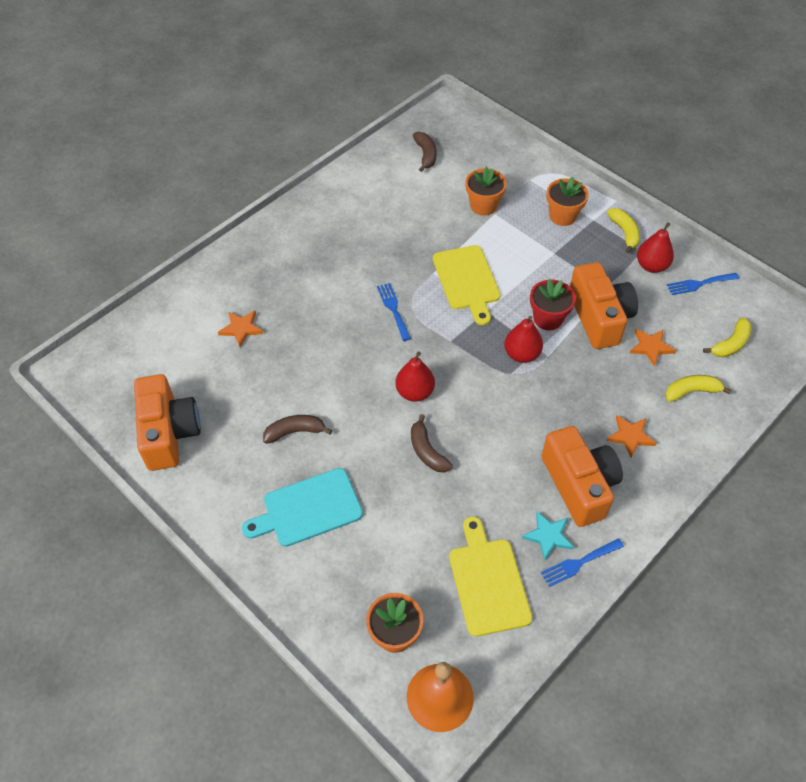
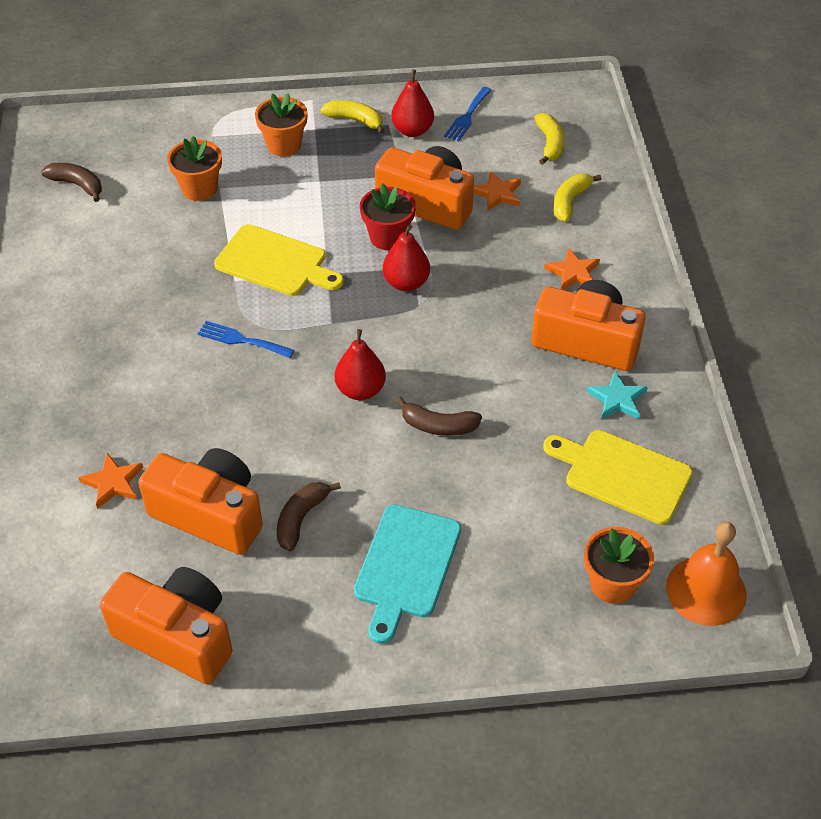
camera: 50 degrees left, 5 degrees down
(259, 387) = (210, 514): none -> orange camera
(579, 563) = (664, 397): blue fork -> none

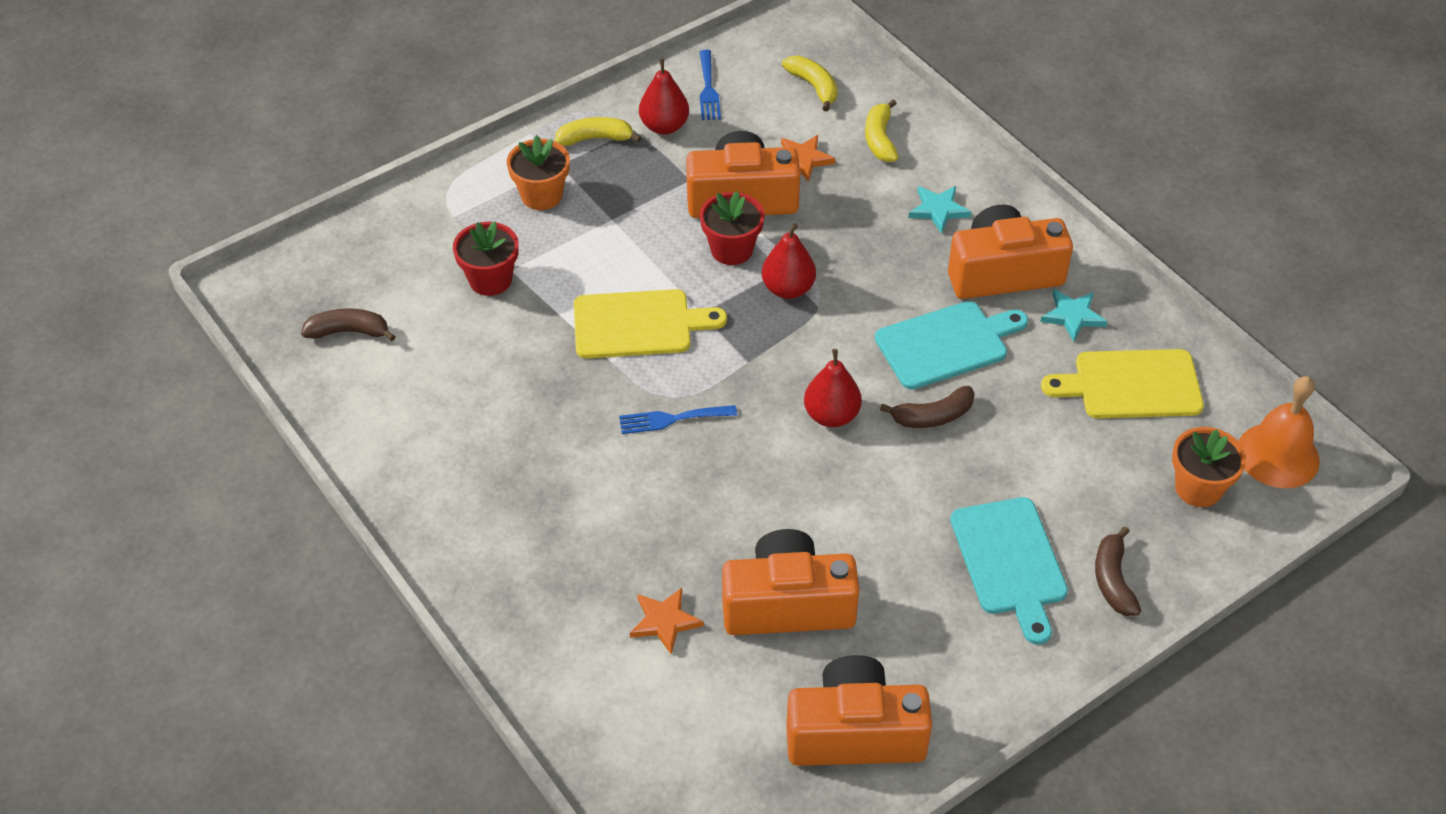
camera: 30 degrees left, 0 degrees up
(199, 188) = (490, 280): orange flower pot -> red flower pot
(301, 519) = (878, 566): brown banana -> brown banana (1113, 580)
(495, 376) = (946, 344): none -> turquoise cutting board
(573, 273) = (938, 210): orange star -> turquoise star

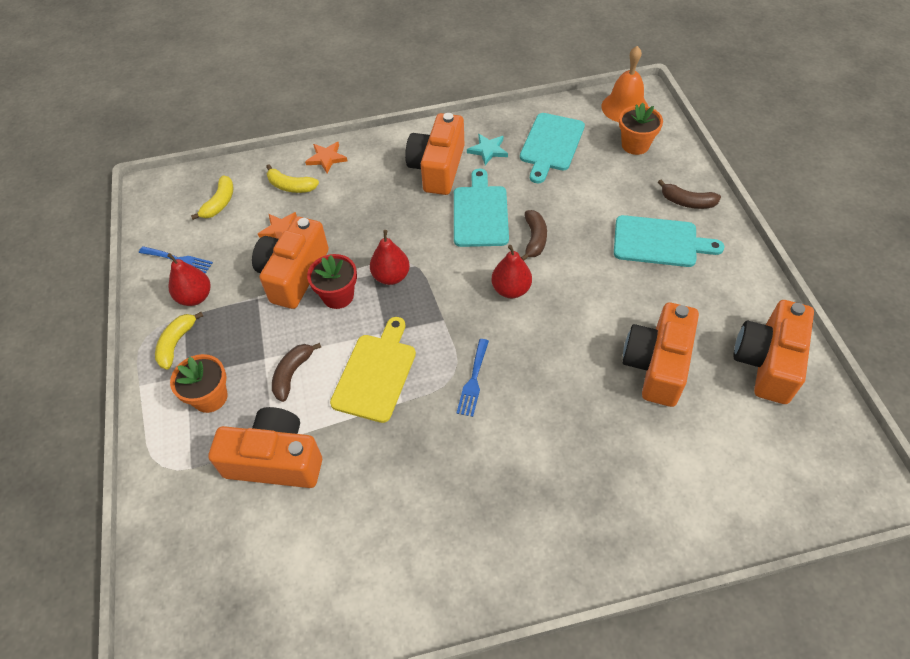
camera: 65 degrees left, 5 degrees up
(349, 332) = (269, 590): brown banana -> brown banana (292, 374)
(490, 280) = (275, 460): red flower pot -> orange camera
(665, 621) = (650, 442): orange star -> orange star (326, 158)
(813, 86) = (220, 203): yellow banana -> yellow banana turned 120 degrees clockwise
(938, 210) = (369, 179): turquoise star -> none
(1131, 385) = (551, 145): yellow cutting board -> turquoise cutting board

